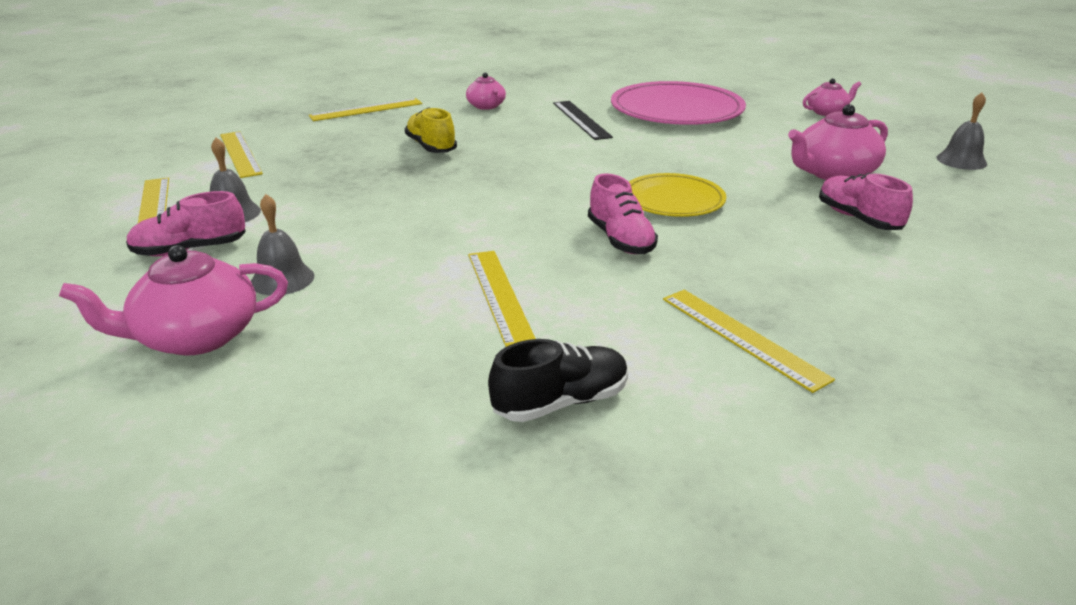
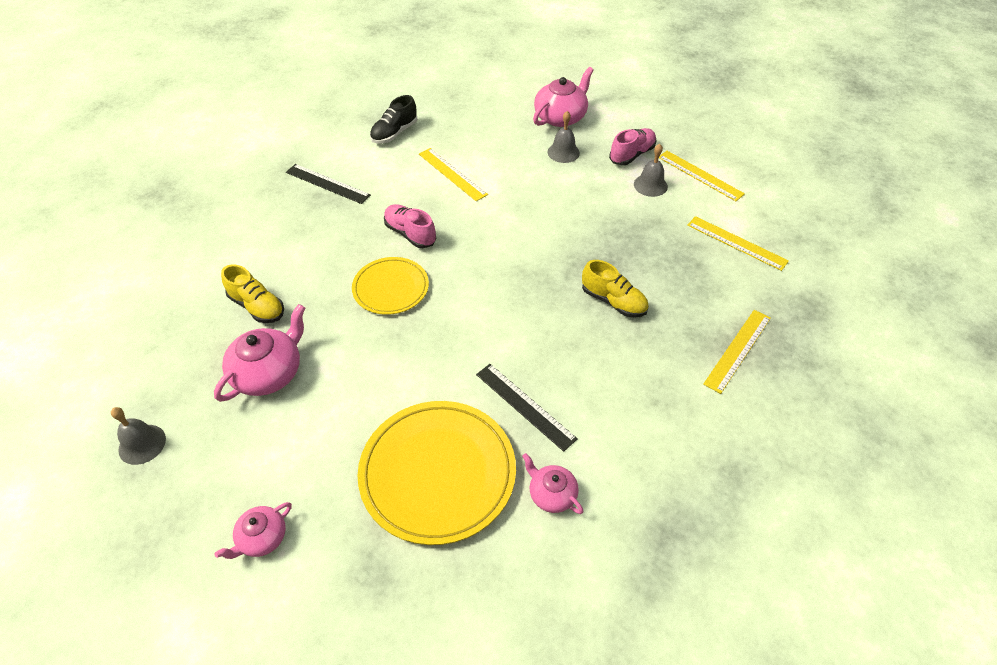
camera: 155 degrees right, 20 degrees up
(486, 106) = (638, 403): pink teapot -> pink teapot (551, 494)
(676, 110) = (437, 473): pink plate -> yellow plate
(742, 337) = (327, 184): yellow ruler -> black ruler
(858, 219) = (257, 306): pink shoe -> yellow shoe

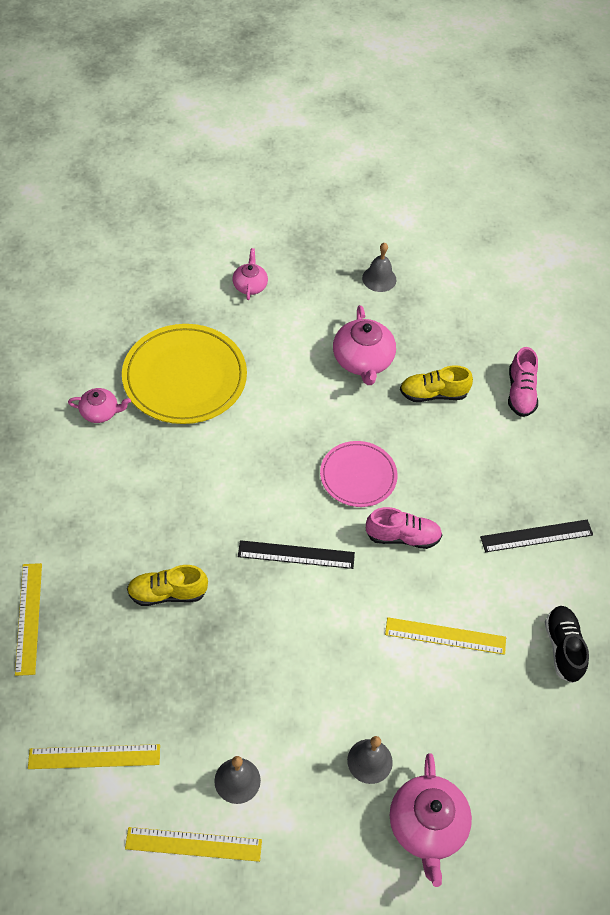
camera: 135 degrees right, 5 degrees up
(391, 288) = (358, 476): yellow plate -> pink plate
(525, 406) = (166, 455): black ruler -> black ruler (296, 554)
(632, 155) = (293, 819): pink shoe -> pink shoe (520, 393)

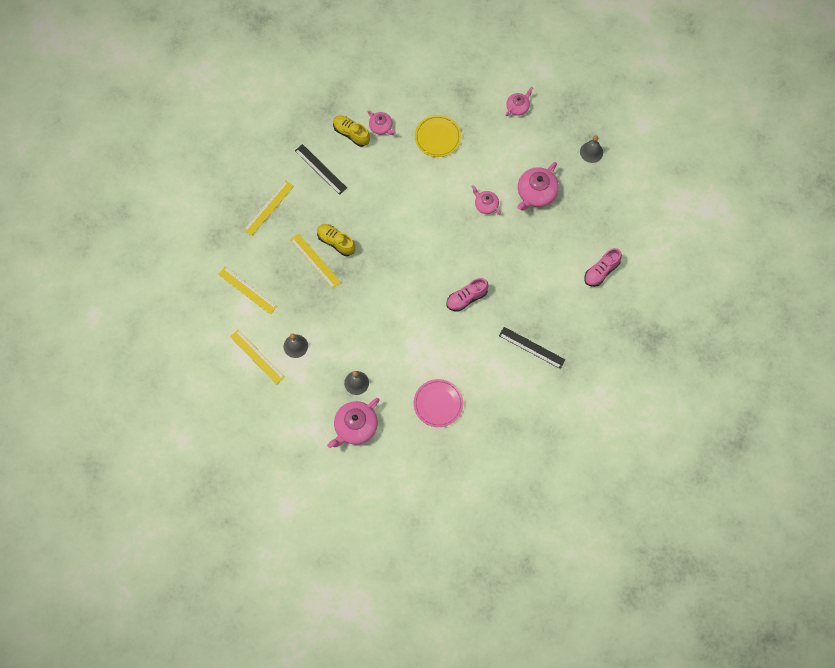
camera: 45 degrees right, 15 degrees up
(185, 377) = (437, 137): yellow plate -> yellow plate, size x0.59
(296, 554) = (409, 268): black ruler -> black ruler (320, 169)
(317, 413) = (486, 205): none -> pink teapot
(358, 476) = (474, 252): pink plate -> pink plate (438, 404)
(402, 537) = (466, 298): pink shoe -> pink shoe turned 105 degrees clockwise
(433, 394) = (554, 238): yellow shoe -> yellow shoe (351, 133)
(445, 636) = (441, 358): yellow ruler -> yellow ruler (315, 261)
(563, 648) = (489, 406): black shoe -> none

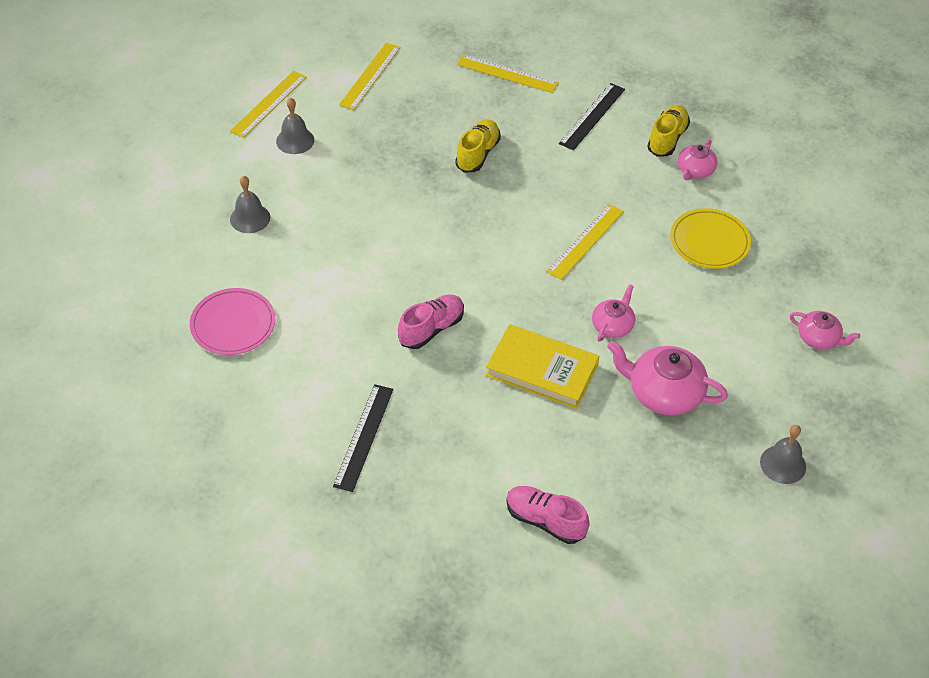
camera: 75 degrees right, 20 degrees down
(315, 261) = (439, 137): yellow ruler -> yellow ruler (585, 241)
(355, 427) = (176, 229): pink teapot -> none
(466, 298) = (431, 329): pink shoe -> pink shoe turned 90 degrees clockwise
(507, 248) = (542, 370): none -> yellow book

